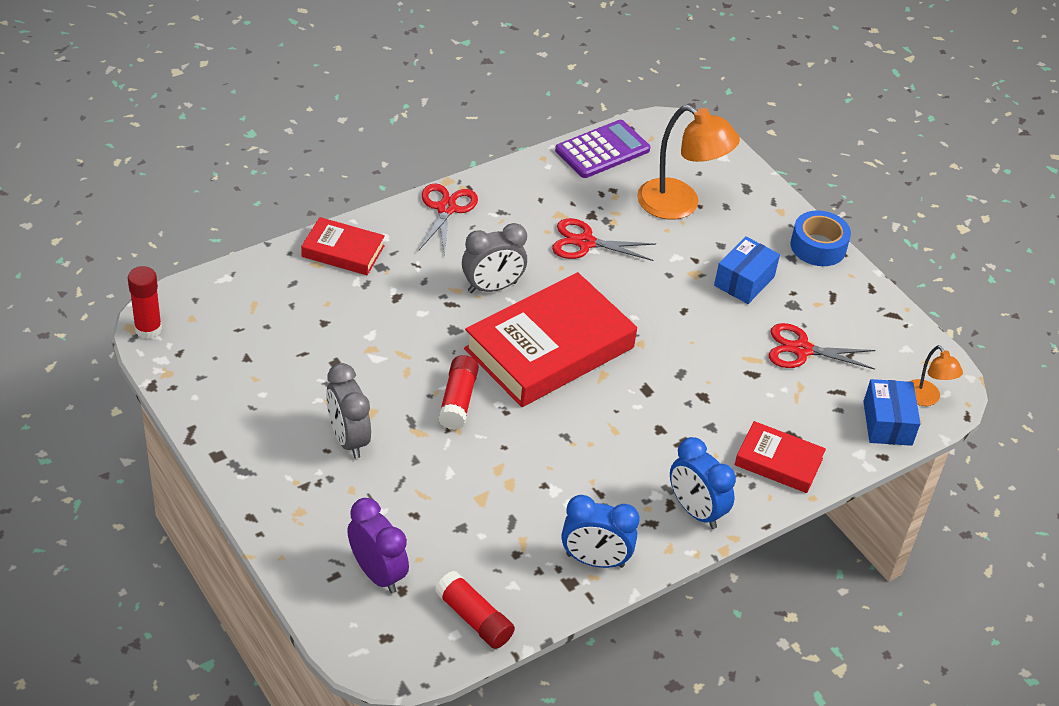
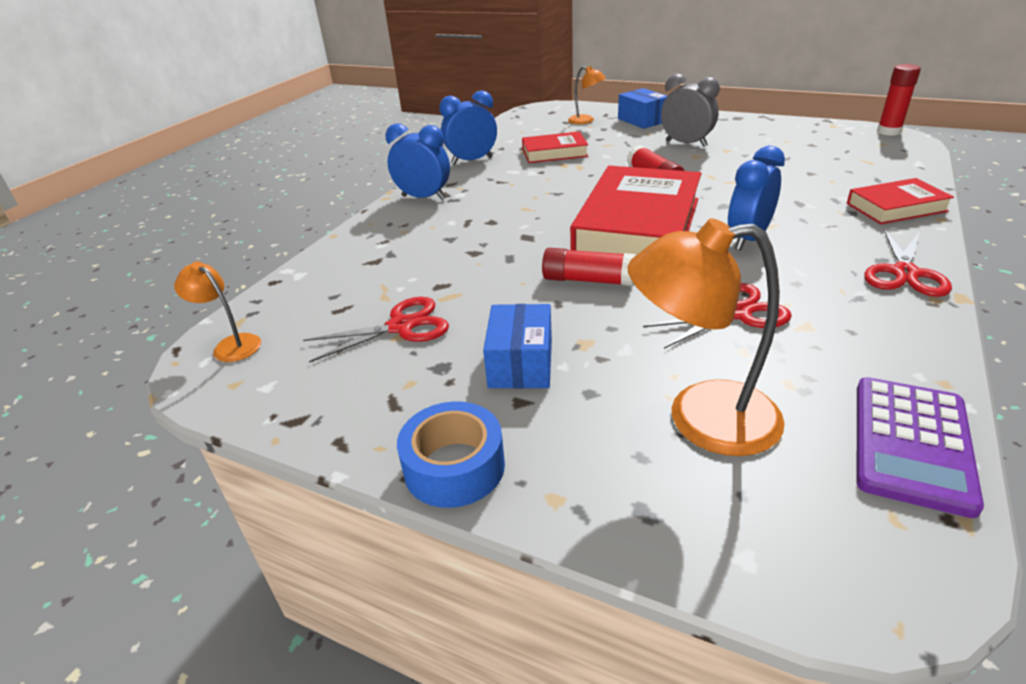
camera: 155 degrees right, 10 degrees down
(377, 574) = (586, 121): purple clock -> orange lamp
(446, 209) = (904, 273): red scissors -> red scissors turned 45 degrees clockwise
(474, 618) = (516, 127): red glue stick -> red glue stick (588, 280)
(492, 287) = (747, 239): grey clock -> blue clock
(778, 462) = (375, 242): red book -> red book (554, 153)
(887, 423) = (275, 306): blue box -> blue box (642, 120)

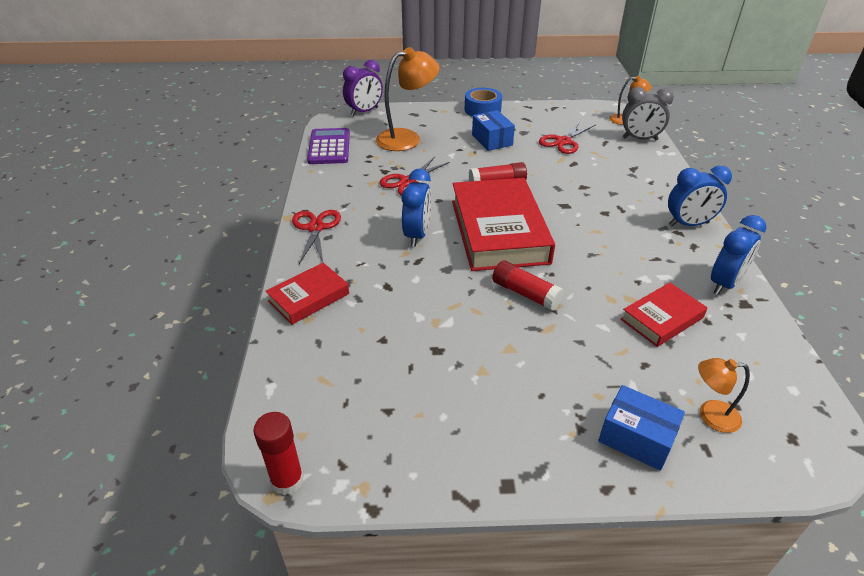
camera: 150 degrees right, 5 degrees up
(686, 144) = (535, 375): grey clock -> grey clock (640, 139)
(804, 581) = (364, 111): none -> purple clock

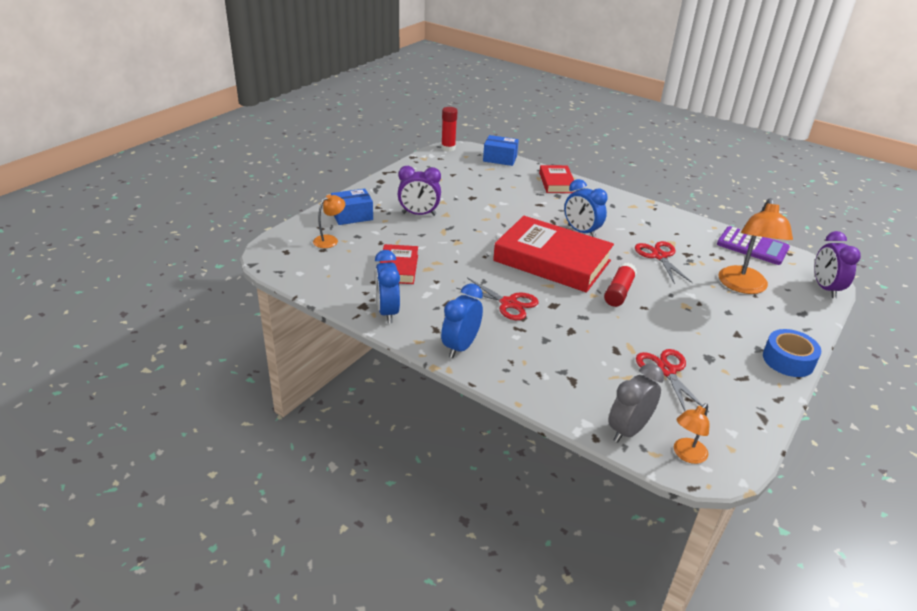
camera: 125 degrees right, 5 degrees down
(316, 228) = (627, 205): red scissors -> red scissors (508, 303)
(492, 140) = (705, 329): blue box -> blue box (500, 158)
(525, 294) = (478, 238): red glue stick -> none
(541, 373) = (419, 214): none -> purple clock

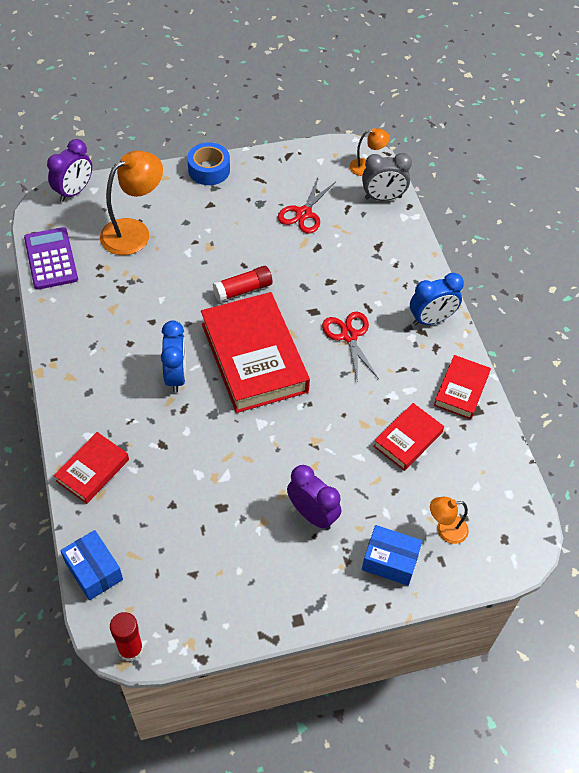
camera: 140 degrees left, 20 degrees up
(387, 312) = (461, 390): blue clock -> red book
(659, 256) = (150, 301): red scissors -> none

